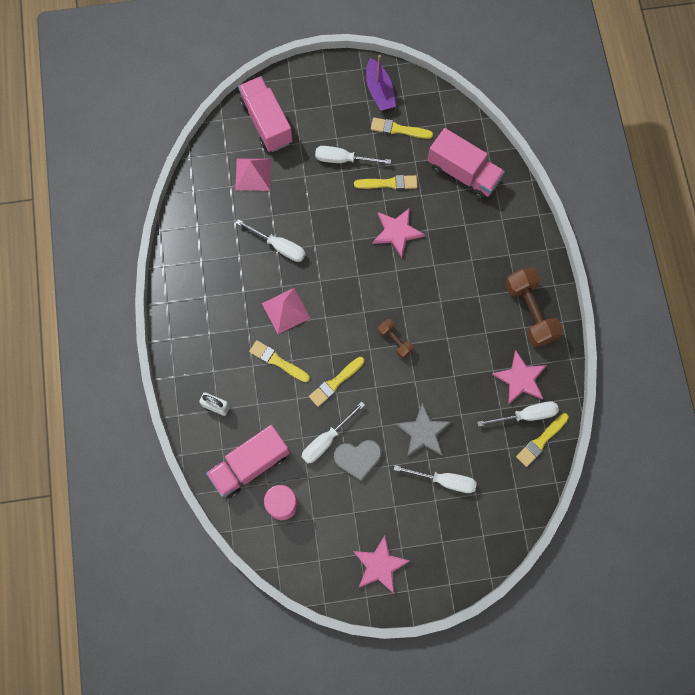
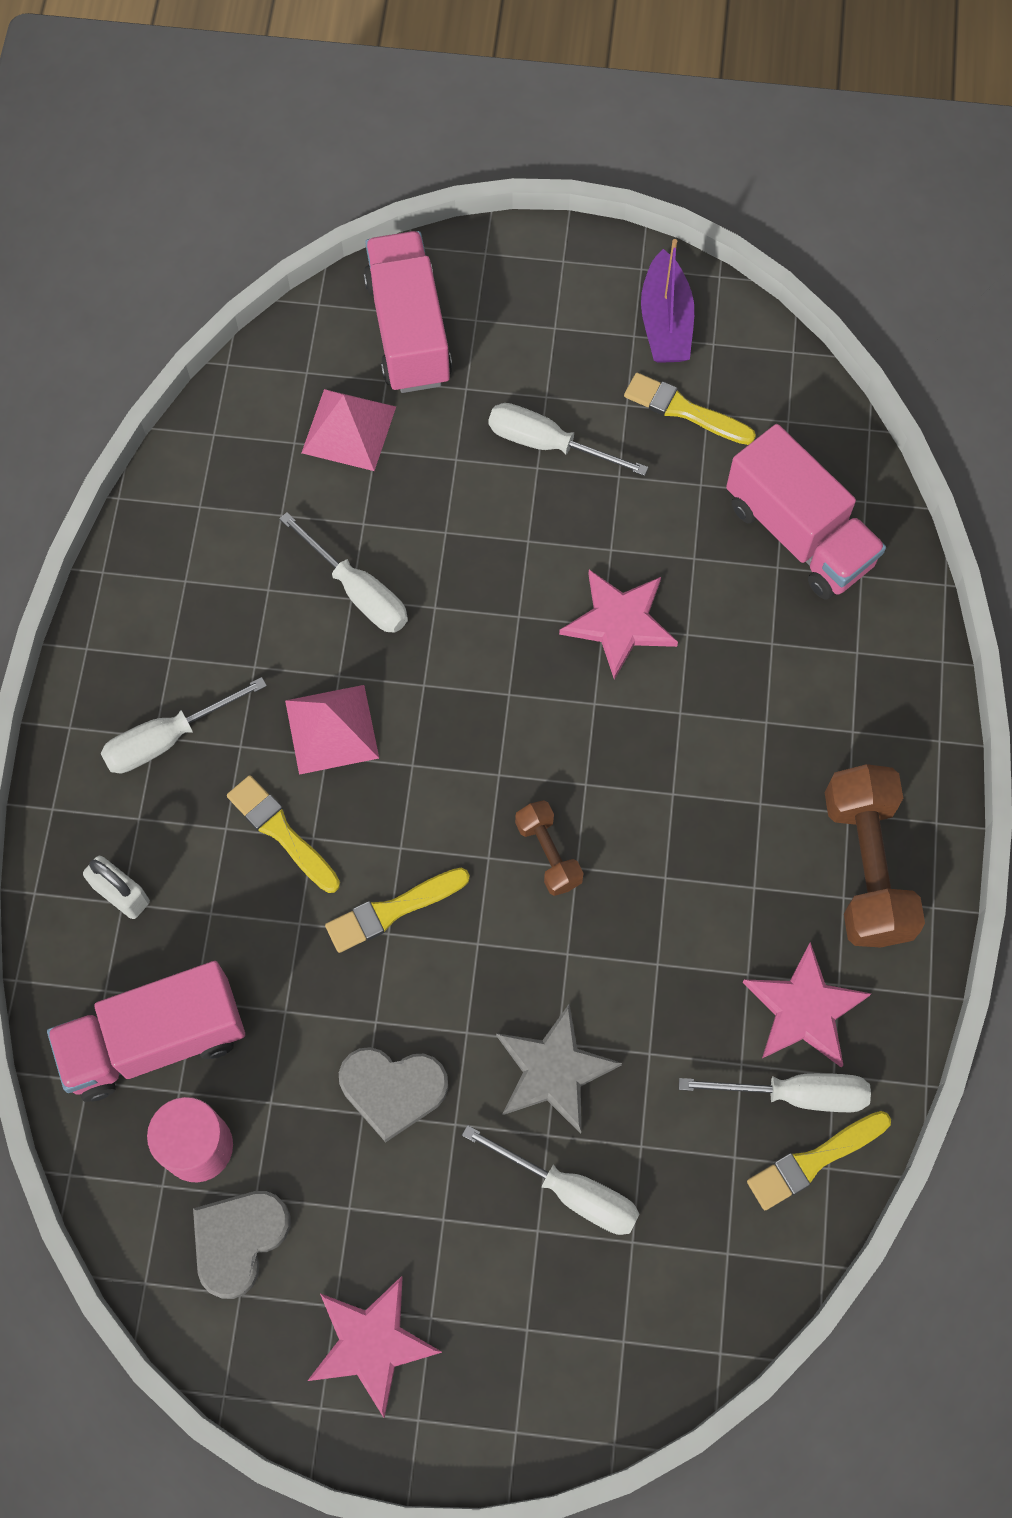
camera: 15 degrees right, 5 degrees down
(311, 538) = (238, 1240): none -> grey heart
(326, 440) = (336, 1031): white screwdriver -> white screwdriver (167, 739)
(389, 183) = (631, 516): yellow brush -> none

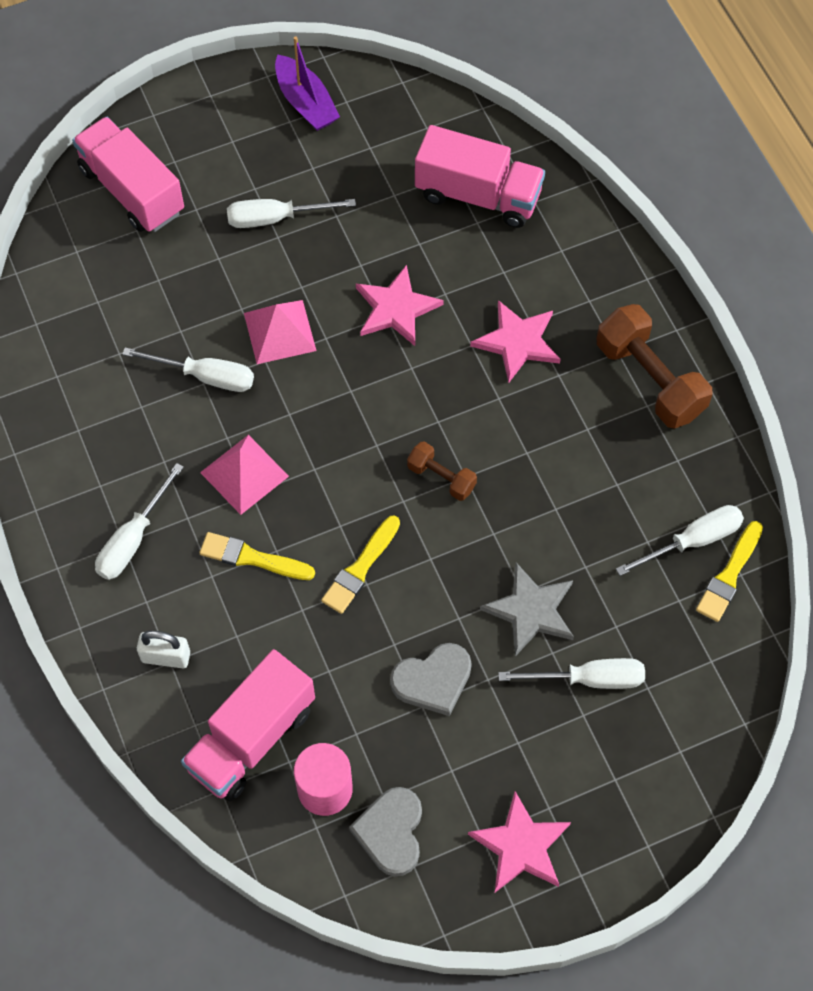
camera: 30 degrees left, 5 degrees down
(348, 429) = (131, 275): pink pyramid -> pink pyramid (279, 332)
(684, 410) = (353, 153): yellow brush -> none
(804, 1009) = (666, 486): pink star -> pink star (517, 342)

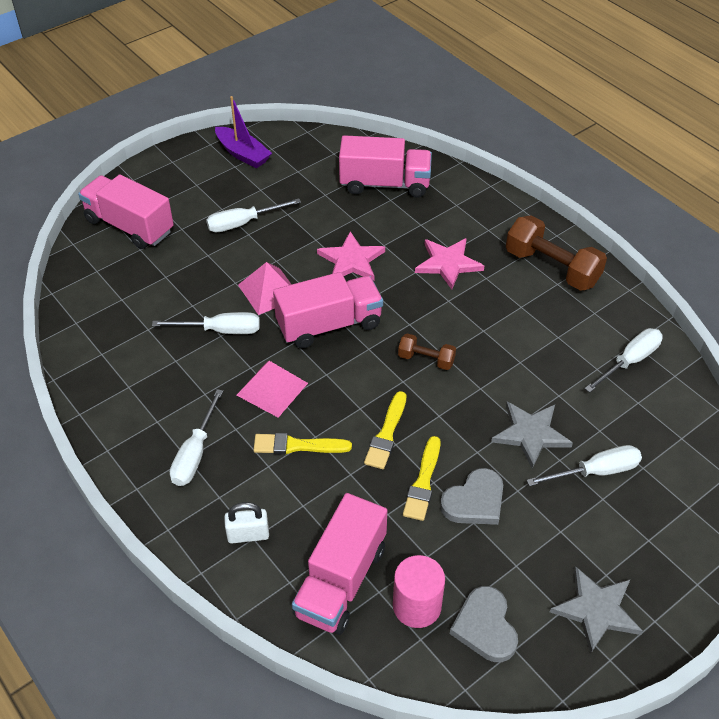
camera: 15 degrees left, 15 degrees down
(339, 399) = (329, 325): none -> pink truck
(521, 846) = (596, 610): pink star -> grey star
(729, 575) = (666, 377): yellow brush -> yellow brush (423, 482)

